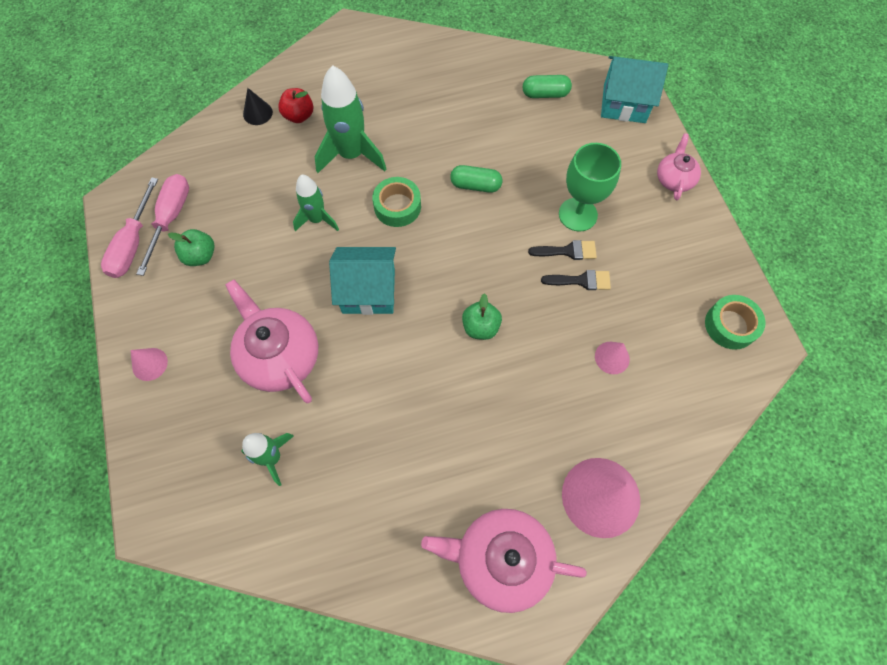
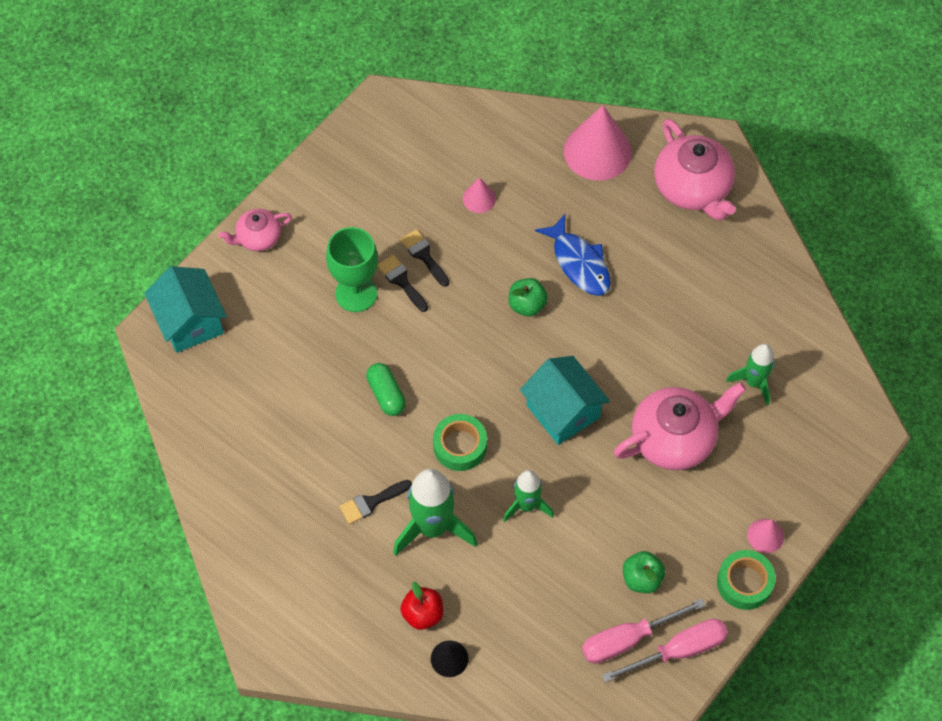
camera: 125 degrees left, 5 degrees down
(280, 356) = (674, 438): pink teapot -> pink teapot turned 135 degrees counterclockwise
(400, 131) = (371, 502): none -> black brush
(491, 395) = (579, 263): none -> blue fish
(545, 94) = (227, 398): green capsule -> none
(730, 325) = (384, 132): green tape -> green tape (744, 583)

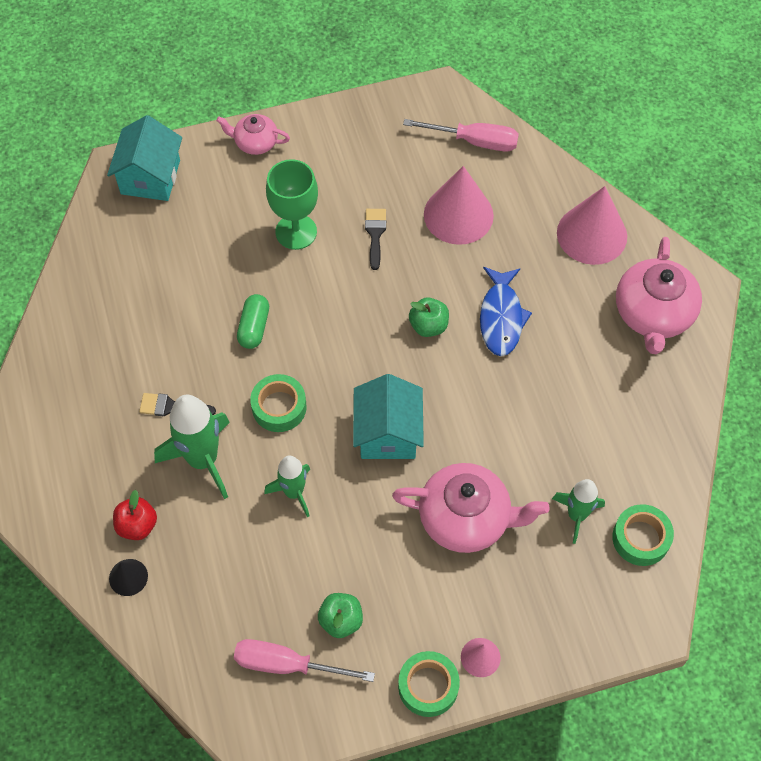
camera: 35 degrees right, 0 degrees up
(401, 281) = (340, 244): black brush -> none
(479, 198) = (458, 215): pink cone -> pink cone, size x2.07
(678, 650) = (323, 705): pink screwdriver -> pink screwdriver (474, 141)
(813, 369) = (641, 538): none -> green tape

